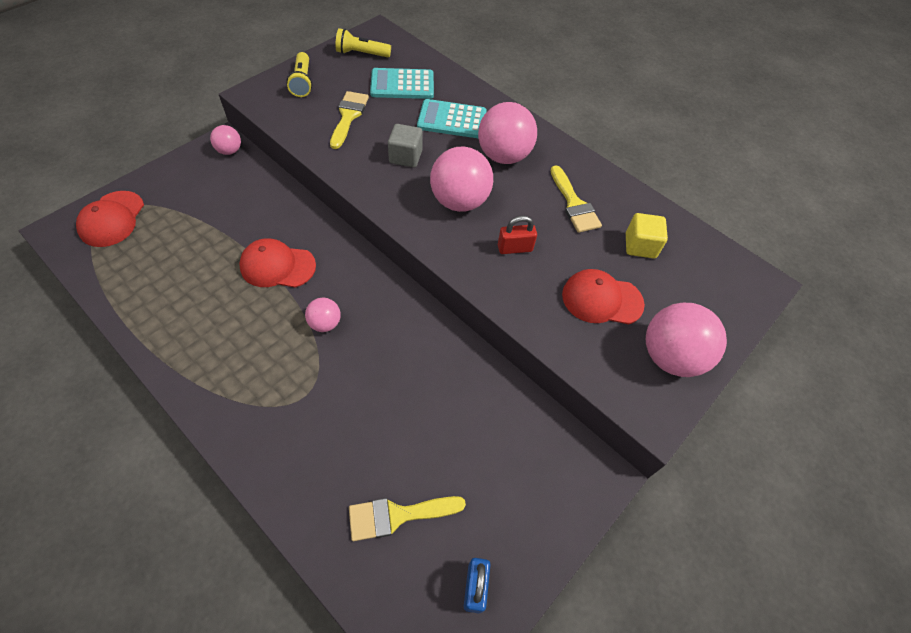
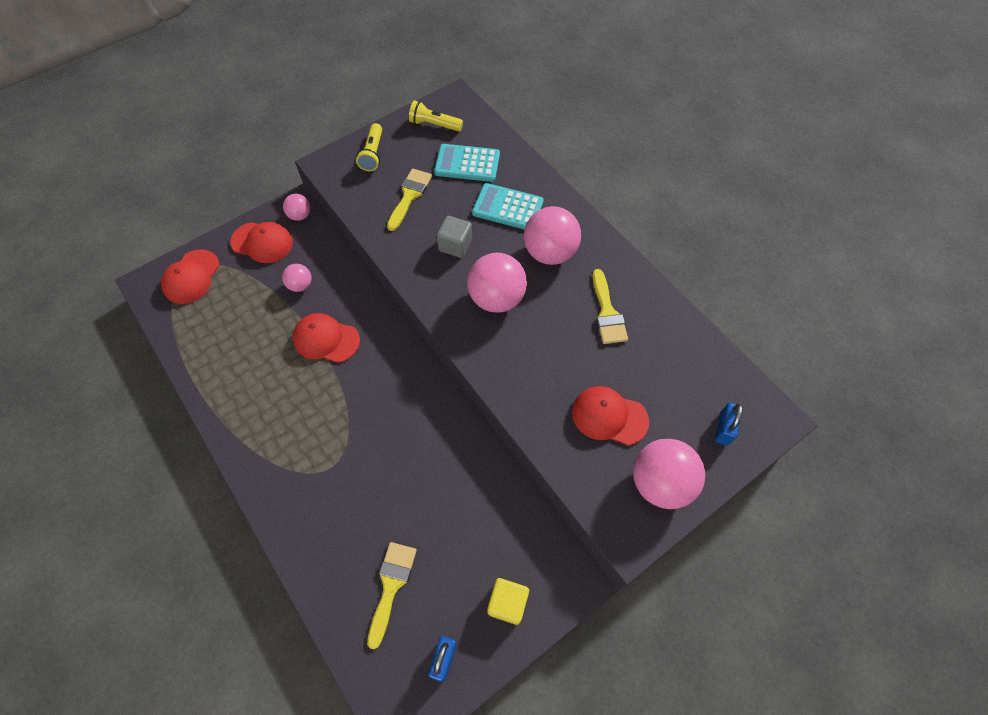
camera: 15 degrees right, 5 degrees up
(190, 179) = (262, 242): none -> red cap
(325, 323) = (359, 401): pink ball -> pink ball (300, 285)
(398, 515) = (391, 586): yellow brush -> yellow brush turned 105 degrees clockwise
(514, 248) = (538, 353): red padlock -> none
(640, 246) = (662, 365): yellow cube -> yellow cube (507, 603)
(716, 297) = (723, 429): none -> blue padlock

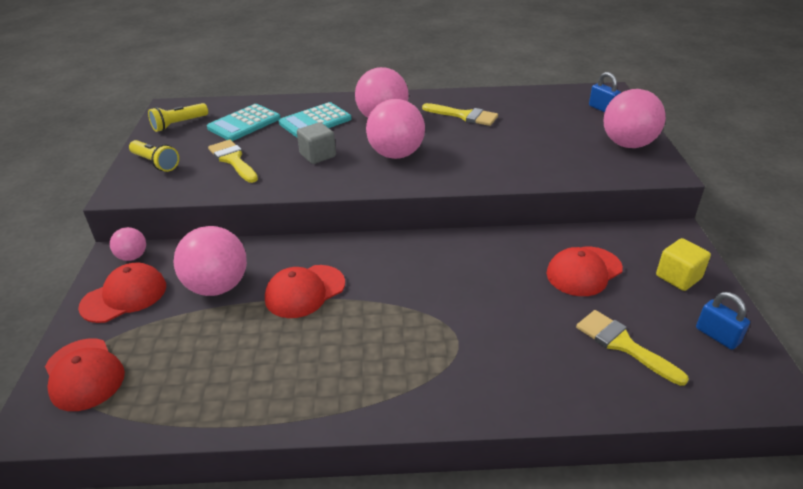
camera: 55 degrees left, 25 degrees down
(300, 285) = (217, 286): pink ball -> pink ball, size x1.92
(609, 416) = (555, 144): red cap -> red cap (584, 271)

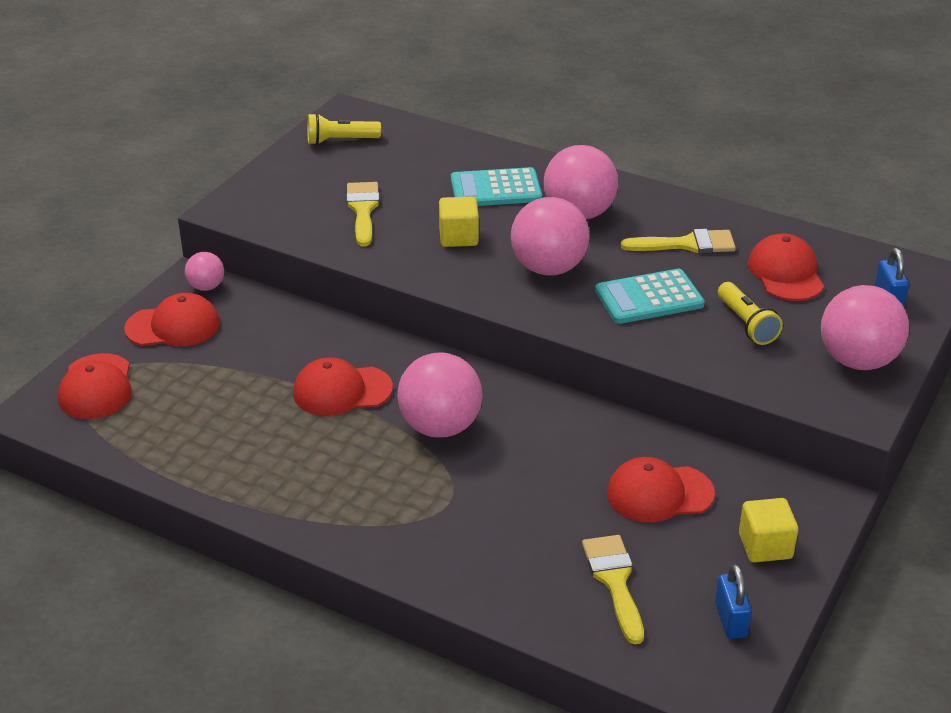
camera: 30 degrees right, 0 degrees up
(156, 163) = (282, 185): yellow flashlight -> yellow flashlight (746, 324)
(217, 286) = (263, 351): pink ball -> pink ball (440, 427)
(244, 123) = (412, 164): turquoise calculator -> turquoise calculator (649, 298)
(318, 155) = (458, 237): grey cube -> yellow cube
(464, 116) = (686, 244): yellow brush -> yellow brush turned 60 degrees counterclockwise
(535, 113) = (785, 273): none -> red cap

